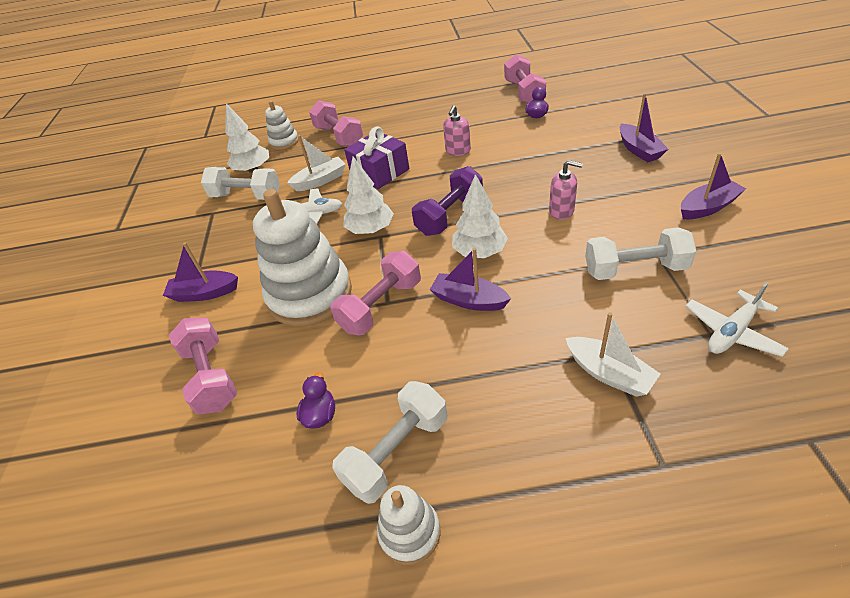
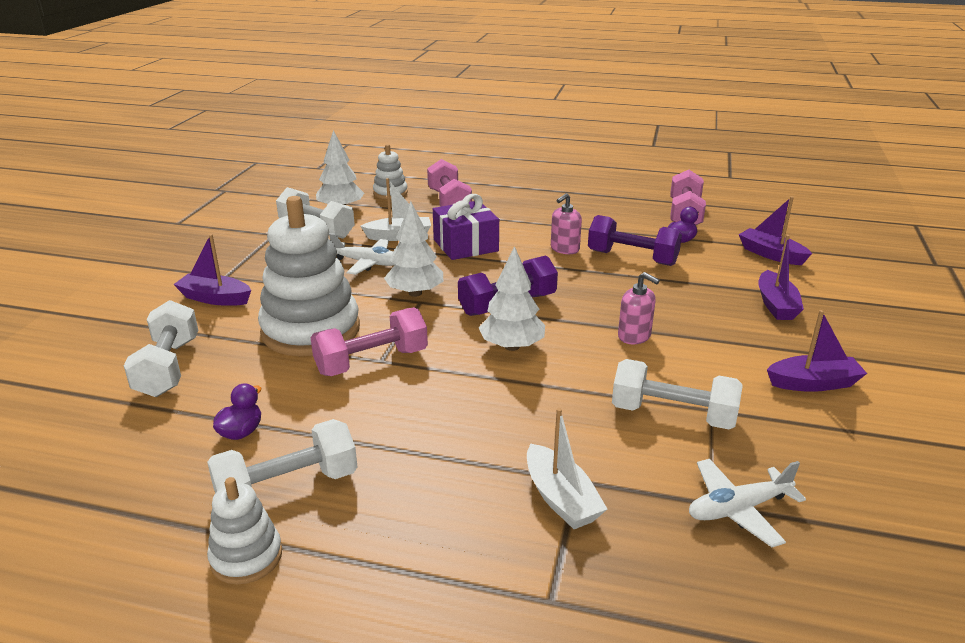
camera: 15 degrees right, 15 degrees down
(211, 377) = (168, 367): pink dumbbell -> white dumbbell
(469, 300) = (465, 385): purple boat -> purple boat (771, 254)
(512, 143) = (632, 258): none -> purple dumbbell

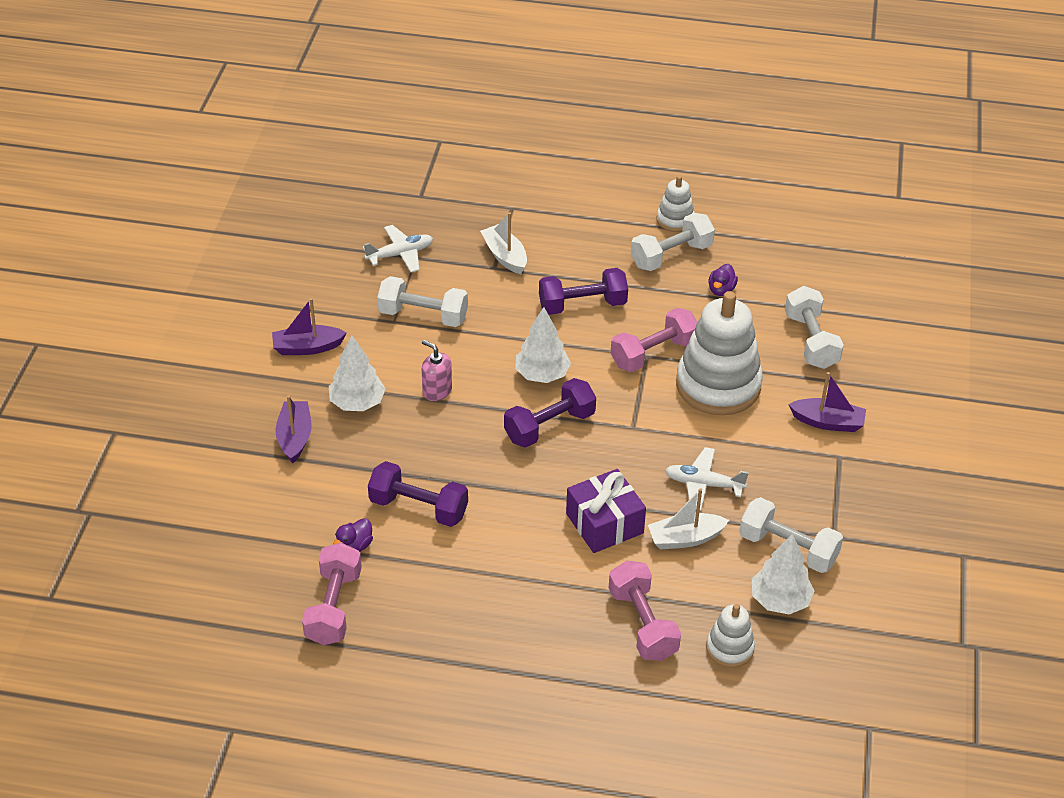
camera: 175 degrees right, 15 degrees up
(415, 293) = (640, 438): white tree -> white tree (357, 403)
(448, 420) = (582, 305): none -> purple dumbbell
(564, 249) = (492, 521): pink soap dispenser -> none
(771, 254) = (262, 522): purple boat -> none

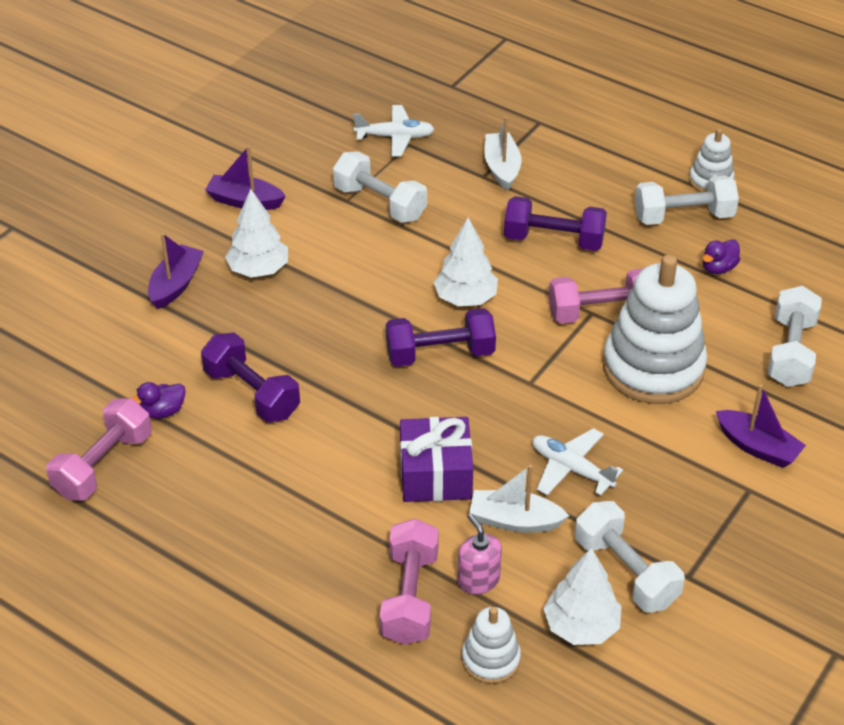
camera: 25 degrees right, 0 degrees up
(437, 391) = (346, 282): pink soap dispenser -> pink soap dispenser (478, 580)

